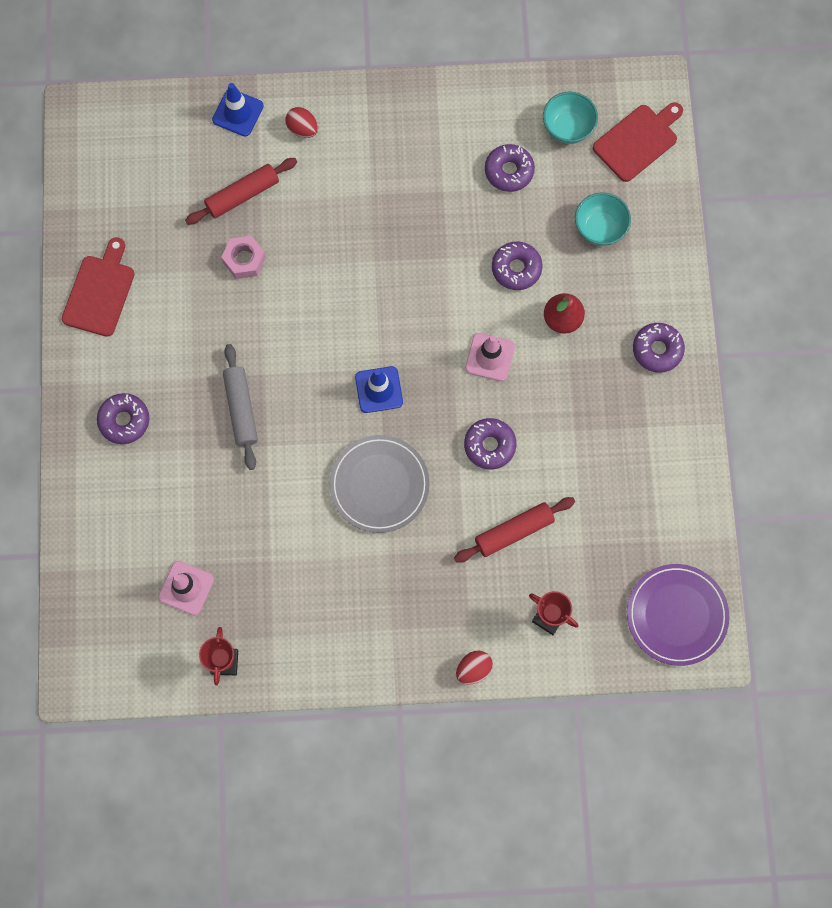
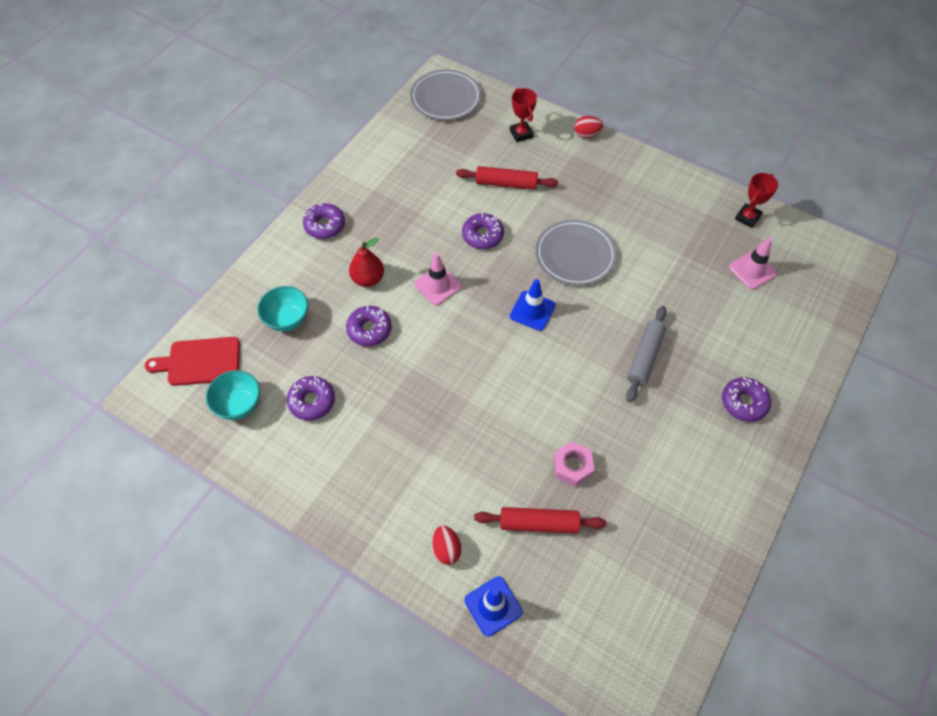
camera: 145 degrees left, 15 degrees down
(100, 292) = (714, 518): red cutting board -> none
(676, 615) = (445, 98): purple plate -> grey plate

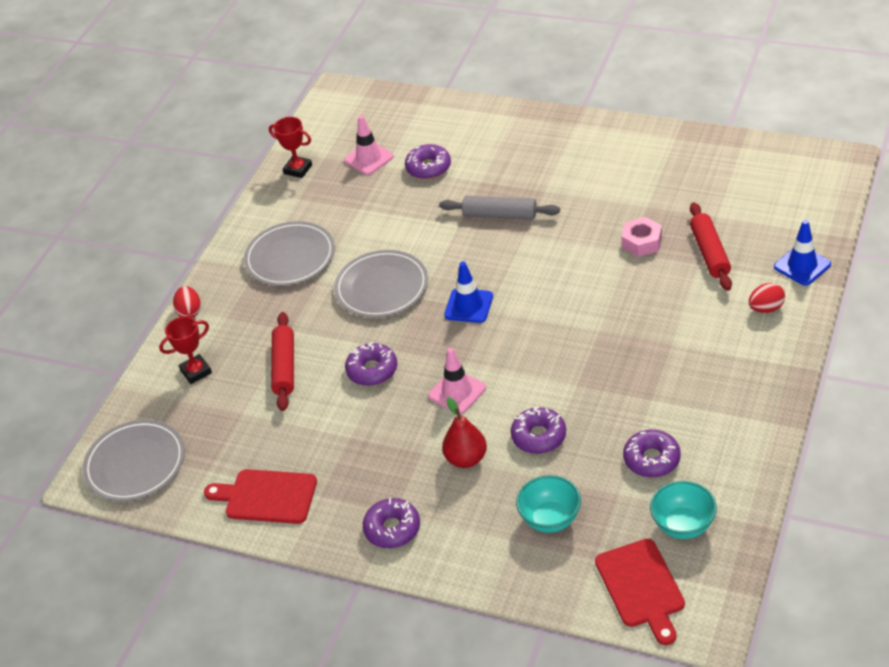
camera: 95 degrees left, 15 degrees down
(385, 161) = (267, 496): none -> red cutting board
(631, 200) = (290, 257): none -> grey plate
(744, 402) = (528, 146): purple donut -> purple donut (428, 167)

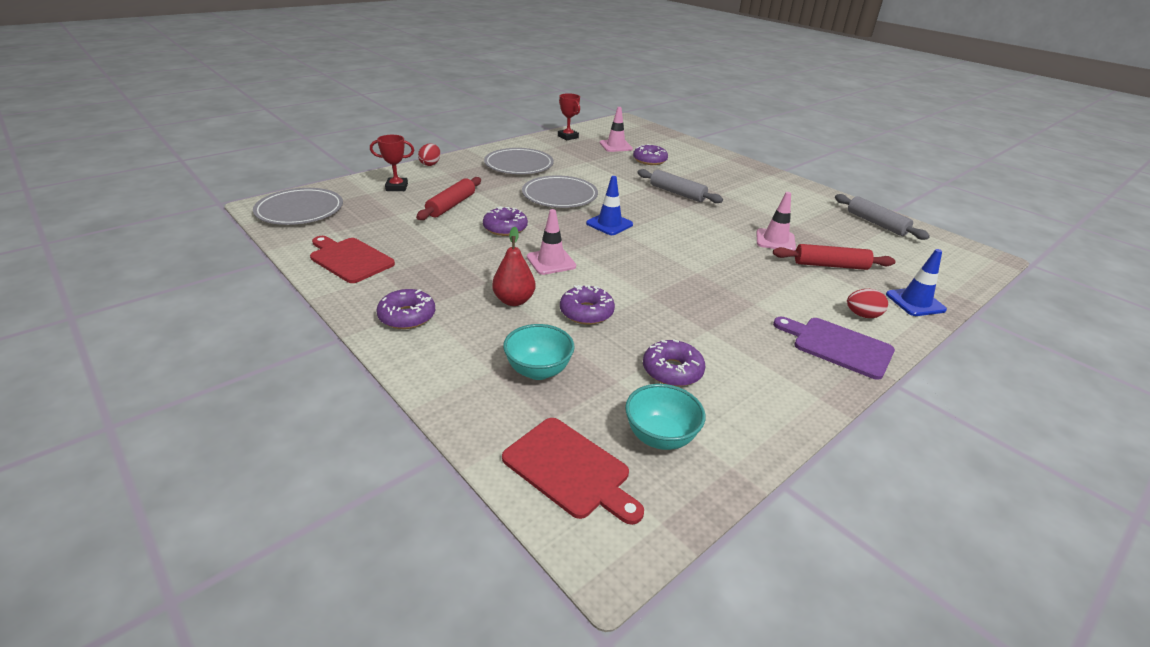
camera: 20 degrees right, 10 degrees down
(641, 587) = (570, 470): red cutting board -> red cutting board turned 60 degrees counterclockwise
(642, 242) = (775, 240): pink nut -> pink traffic cone
(710, 253) = (830, 265): red rolling pin -> red rolling pin turned 75 degrees clockwise
(722, 159) = (876, 223): none -> grey rolling pin
(763, 358) = (838, 346): none -> purple cutting board

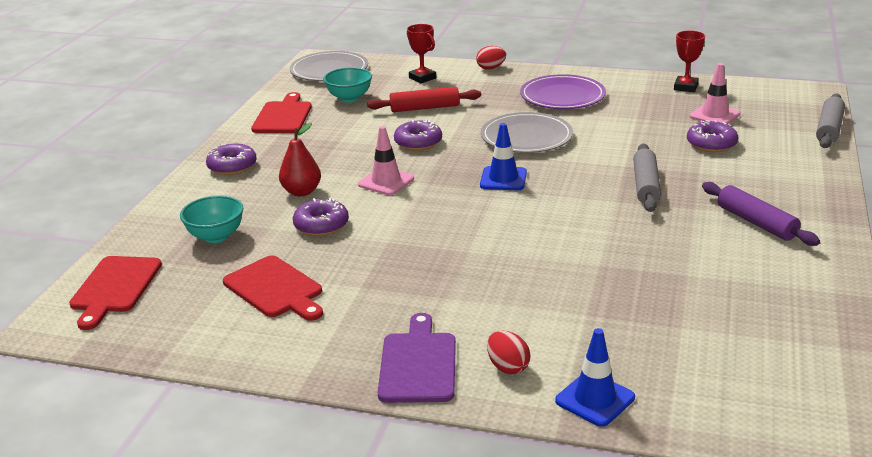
camera: 60 degrees right, 5 degrees down
(519, 165) = (562, 96): grey plate -> purple plate
(660, 437) = (180, 310): turquoise bowl -> turquoise bowl (349, 98)
(672, 370) = (275, 289): purple donut -> red cutting board
(754, 188) = (756, 222): none -> purple rolling pin
(775, 240) = (619, 273): pink traffic cone -> none
(830, 265) = (608, 322): red rolling pin -> none
(876, 223) = (804, 331): grey rolling pin -> grey rolling pin (829, 129)

